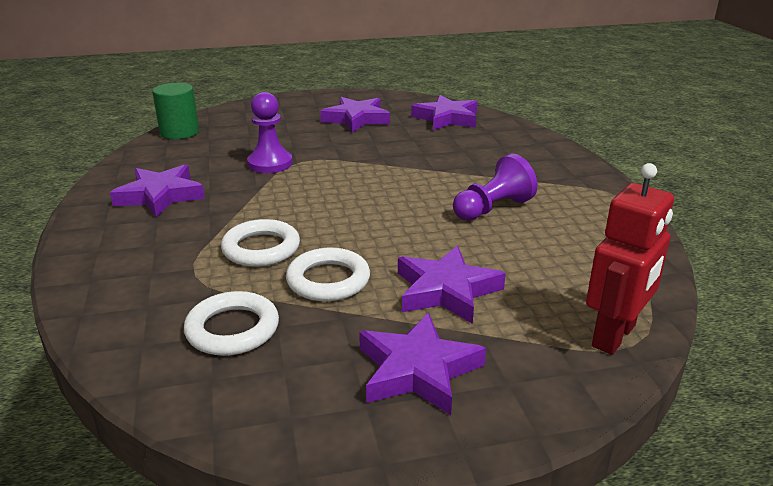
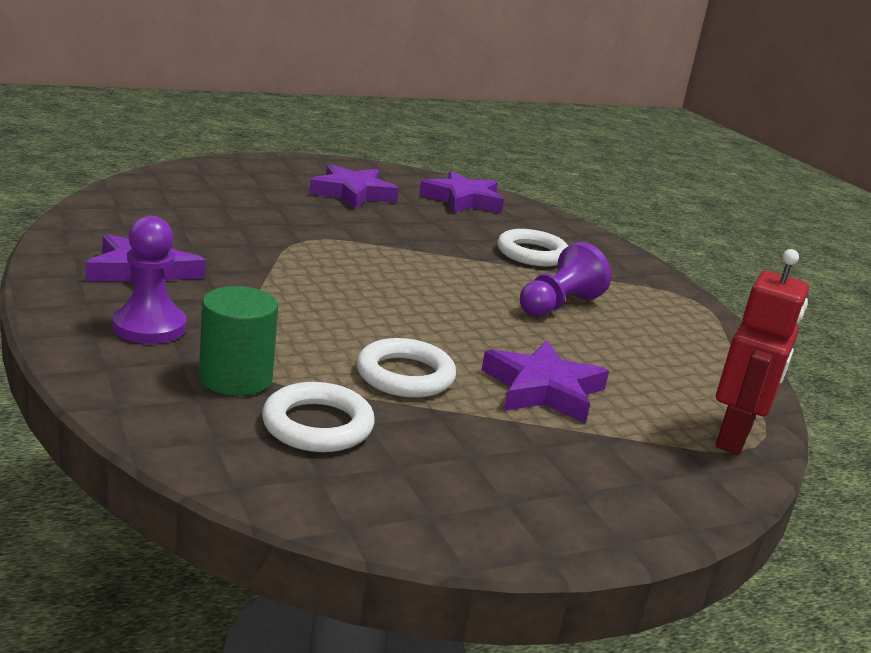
camera: 15 degrees left, 5 degrees down
(179, 132) = (127, 194): green cylinder -> green cylinder (235, 378)
(261, 248) = (307, 338): white ring -> white ring (532, 254)
(270, 163) = (268, 240): purple pawn -> purple pawn (149, 327)
(417, 370) = (546, 468): purple star -> none

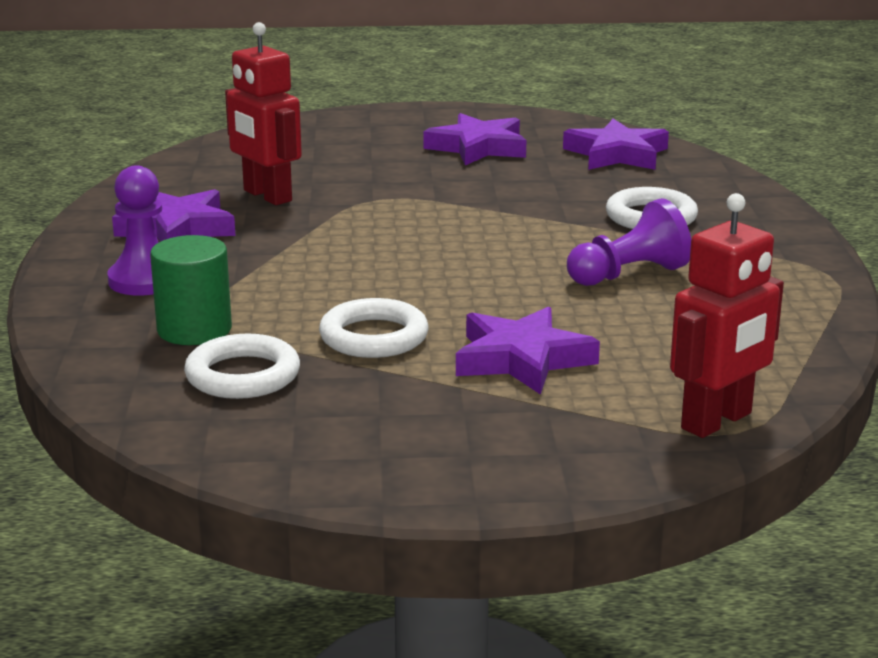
camera: 25 degrees right, 0 degrees up
(206, 238) = (267, 196): none -> red robot

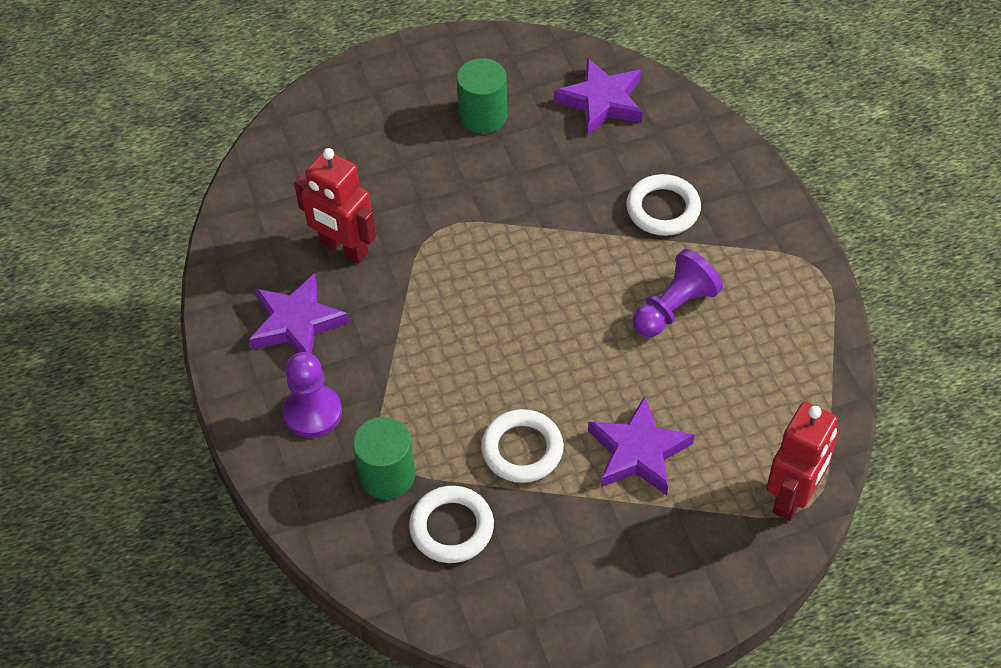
camera: 15 degrees left, 30 degrees up
(478, 147) = (483, 116): purple star -> green cylinder

